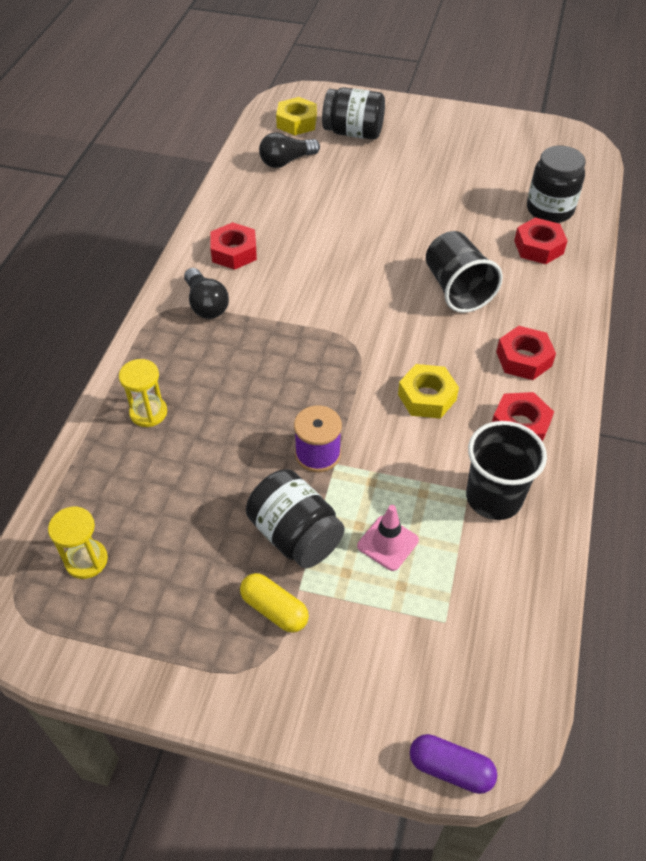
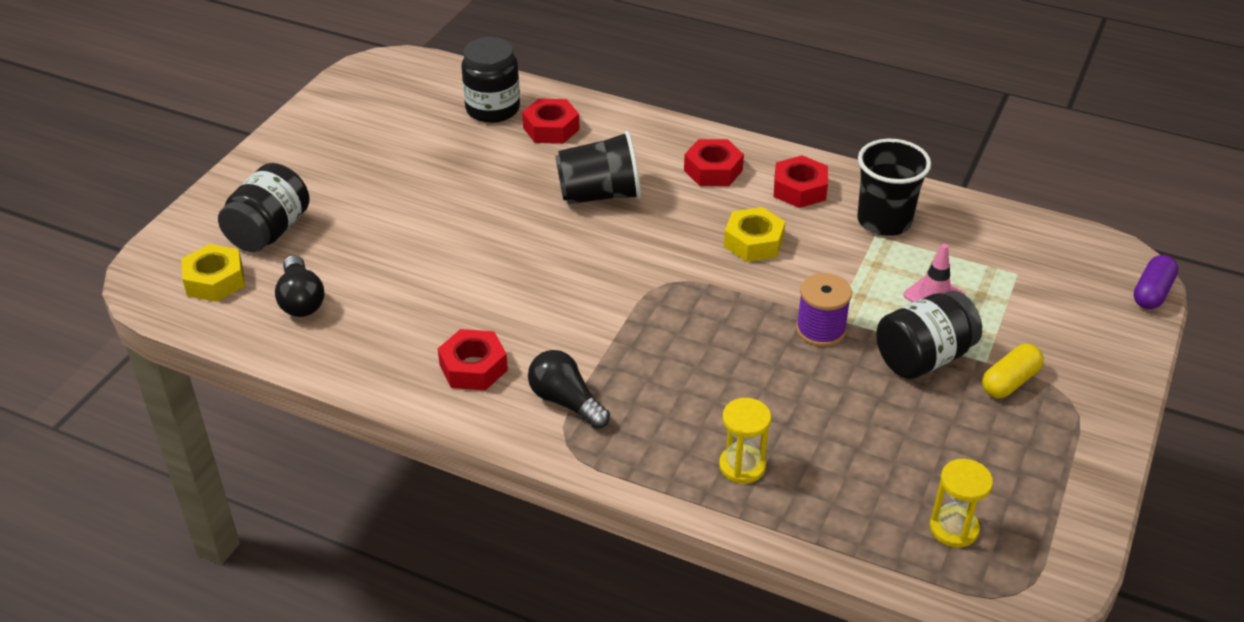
camera: 80 degrees left, 10 degrees down
(206, 304) = (566, 401): black light bulb -> black light bulb turned 120 degrees counterclockwise

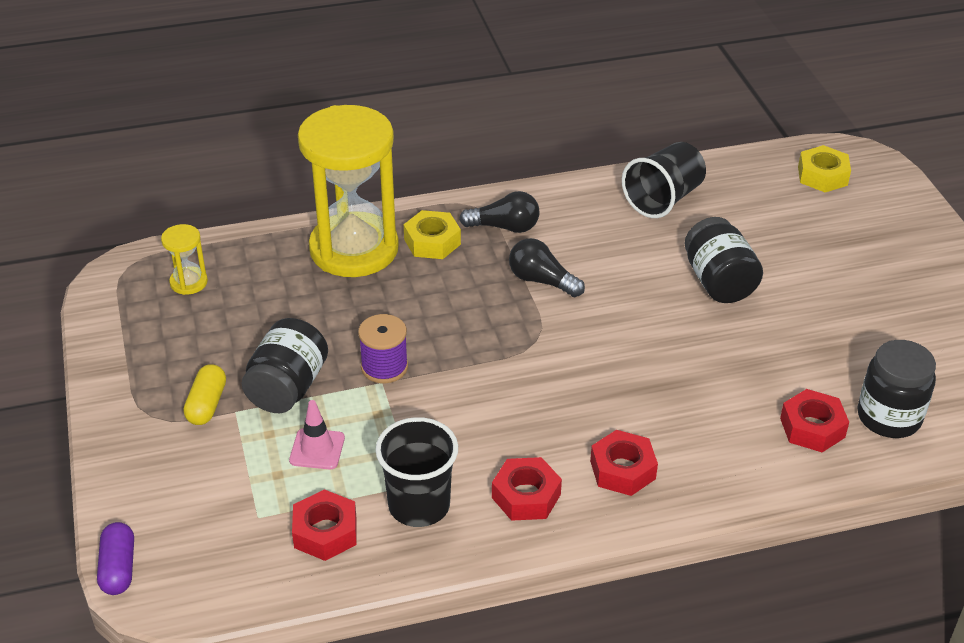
camera: 140 degrees right, 0 degrees up
(269, 231) = (852, 220): black jar -> black jar (718, 282)
(301, 300) = (752, 194): black light bulb -> black light bulb (541, 281)
(473, 367) = (587, 215): red nut -> red nut (325, 532)
(599, 195) = (681, 385): black cup -> black cup (663, 199)
(742, 466) = (354, 249): yellow hourglass -> yellow hourglass, size x2.44
(753, 242) = (509, 414): yellow nut -> yellow nut (432, 242)

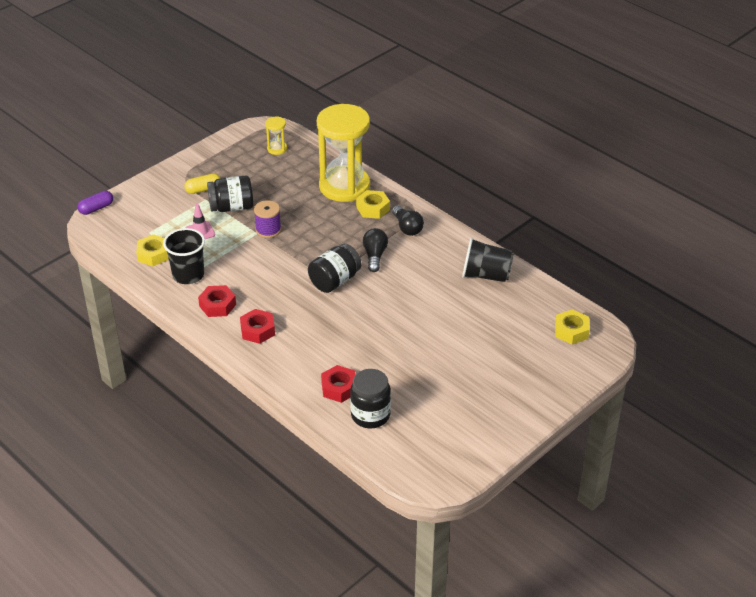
camera: 60 degrees right, 0 degrees up
(325, 532) = (153, 254): red nut -> yellow nut
(718, 282) = (430, 319): black jar -> black jar (334, 281)

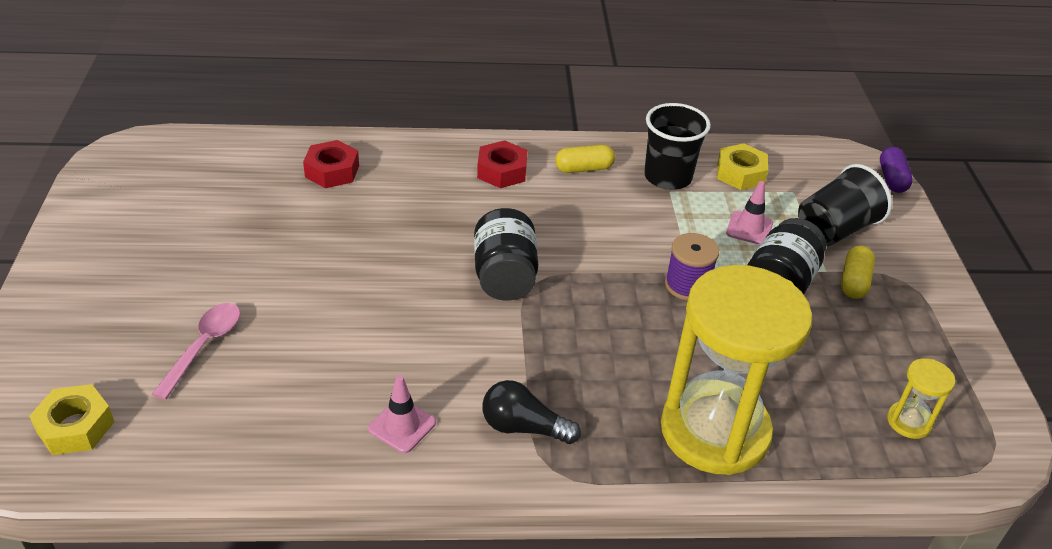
camera: 130 degrees right, 0 degrees up
(217, 305) = (584, 168): red nut -> yellow capsule
(370, 415) = (264, 167): black jar -> none
(373, 208) = (617, 423): yellow nut -> none
(375, 256) = (505, 346): black light bulb -> none
(449, 255) = (402, 426): none -> pink traffic cone
(486, 275) = (305, 431): black cup -> black cup (834, 230)
(494, 332) = (204, 346): none -> pink spoon

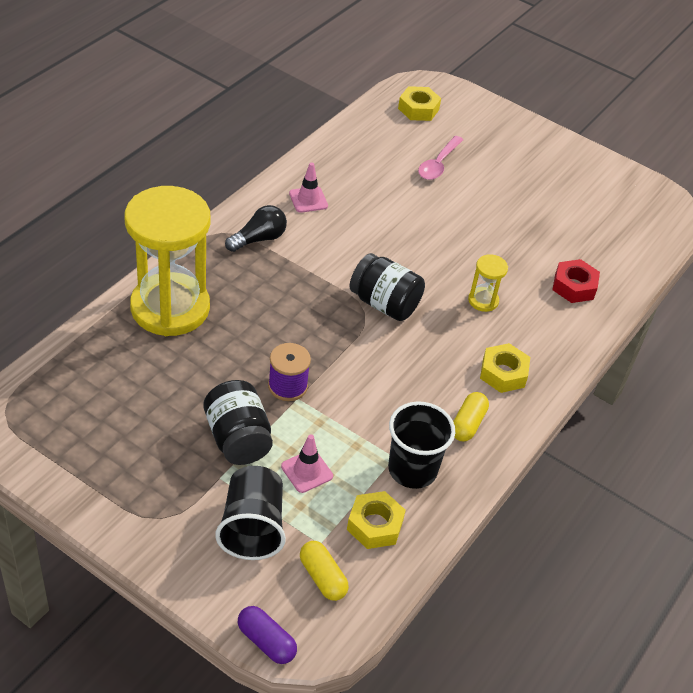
camera: 125 degrees right, 5 degrees up
(204, 346) = (438, 164): pink spoon -> pink spoon turned 60 degrees clockwise
(502, 171) = (503, 373): red nut -> yellow nut
(854, 282) = (193, 485): yellow capsule -> yellow capsule (322, 577)
(909, 422) = (71, 398): yellow hourglass -> yellow hourglass (483, 300)

